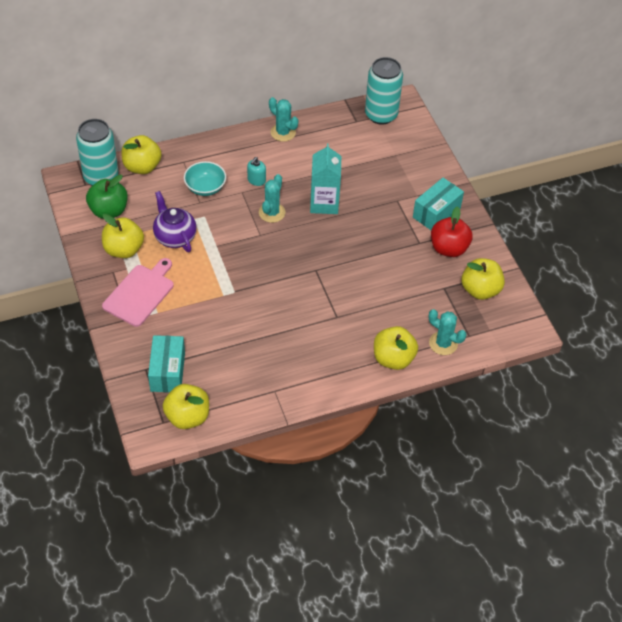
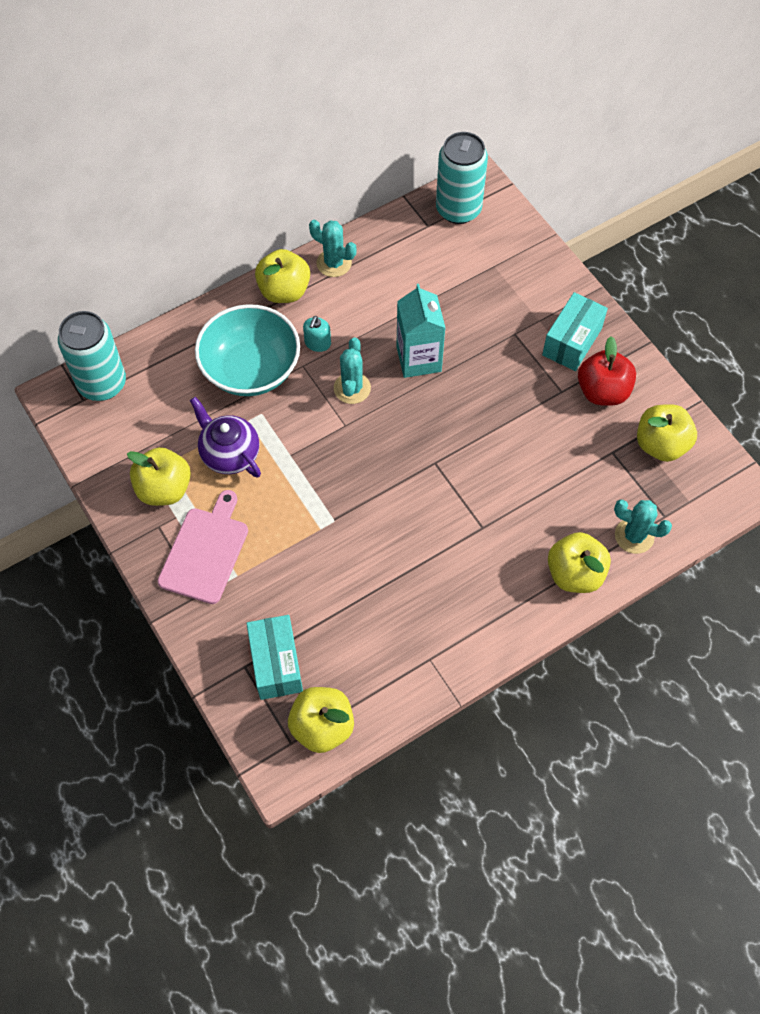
camera: 10 degrees left, 10 degrees up
(109, 211) = (127, 433): green apple -> none
(142, 167) = (155, 355): yellow apple -> yellow apple (284, 291)
(205, 187) = (251, 369): turquoise bowl -> turquoise bowl, size x1.73

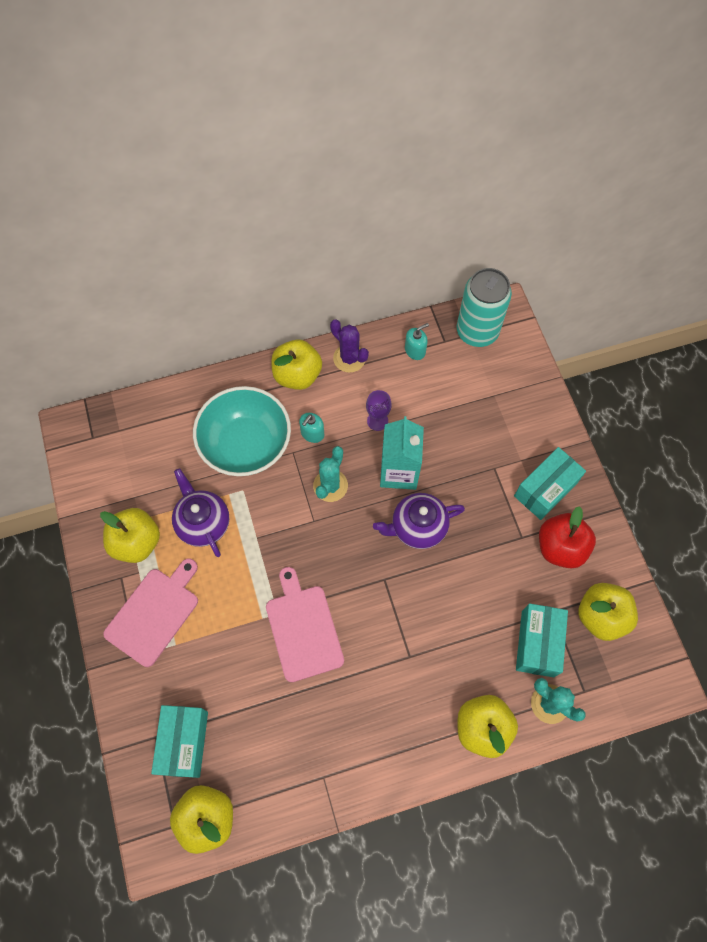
camera: 15 degrees right, 5 degrees up
(102, 384) = (113, 426): turquoise can -> none
(334, 263) = (349, 358): turquoise cactus -> purple cactus
(366, 528) = (303, 629): none -> pink cutting board
(382, 316) = (377, 421): none -> purple goblet
(400, 241) = (415, 350): none -> turquoise soap dispenser
(453, 406) = (417, 527): none -> purple teapot
(606, 484) = (537, 643): none -> turquoise box

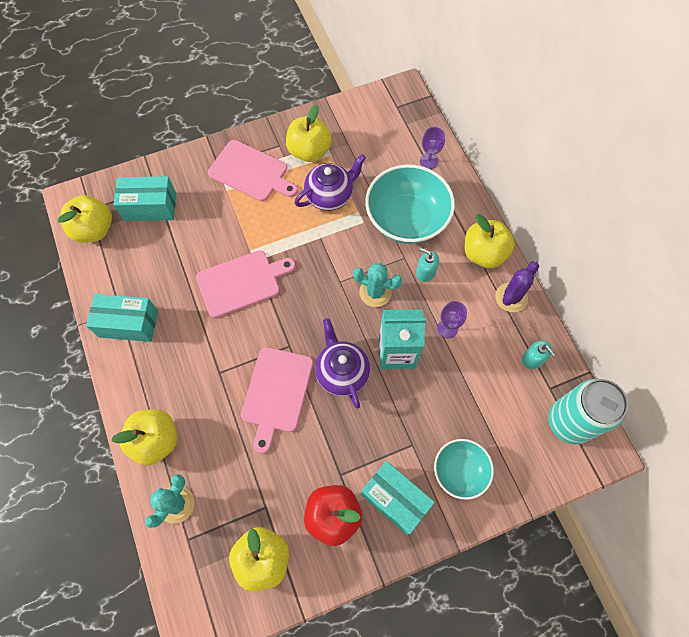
camera: 85 degrees right, 0 degrees up
(175, 413) = (429, 161): none -> purple goblet
(436, 595) = (276, 393): none -> pink cutting board
(520, 430) = (459, 471): none -> turquoise bowl
(537, 643) = (233, 491): turquoise box -> turquoise box (128, 323)

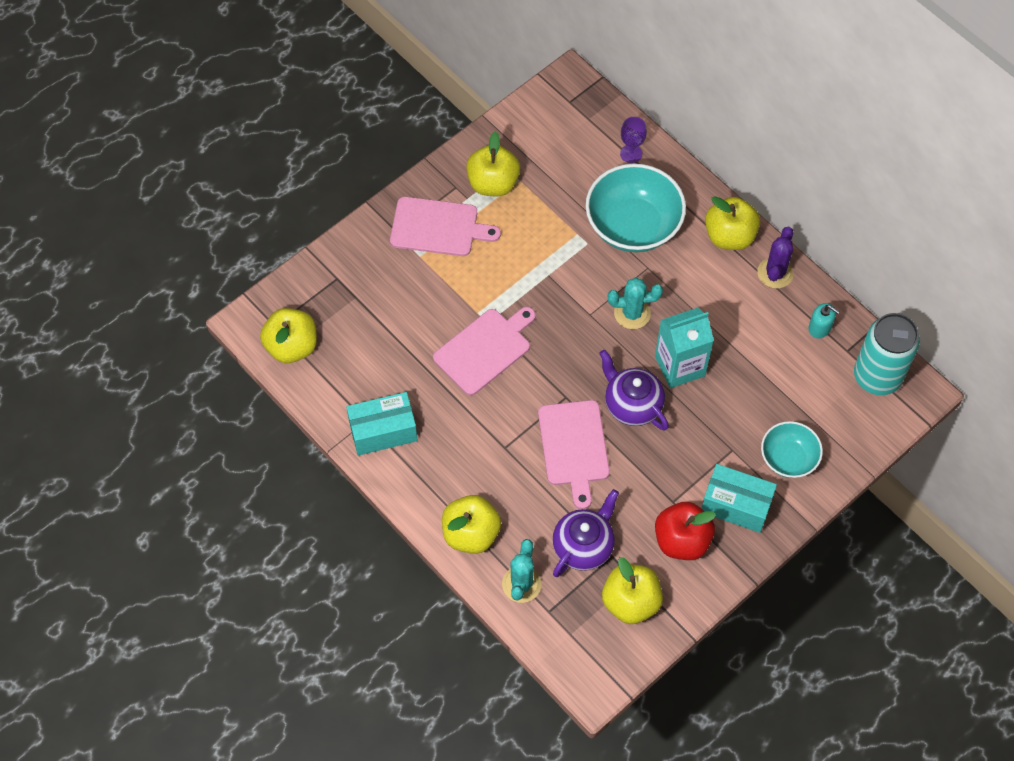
camera: 20 degrees left, 5 degrees down
(150, 207) = (343, 301): turquoise box -> none
(330, 196) = (538, 226): purple teapot -> purple teapot (583, 546)
(425, 272) = (676, 275): turquoise soap dispenser -> none
(447, 328) = (722, 326): purple goblet -> none

